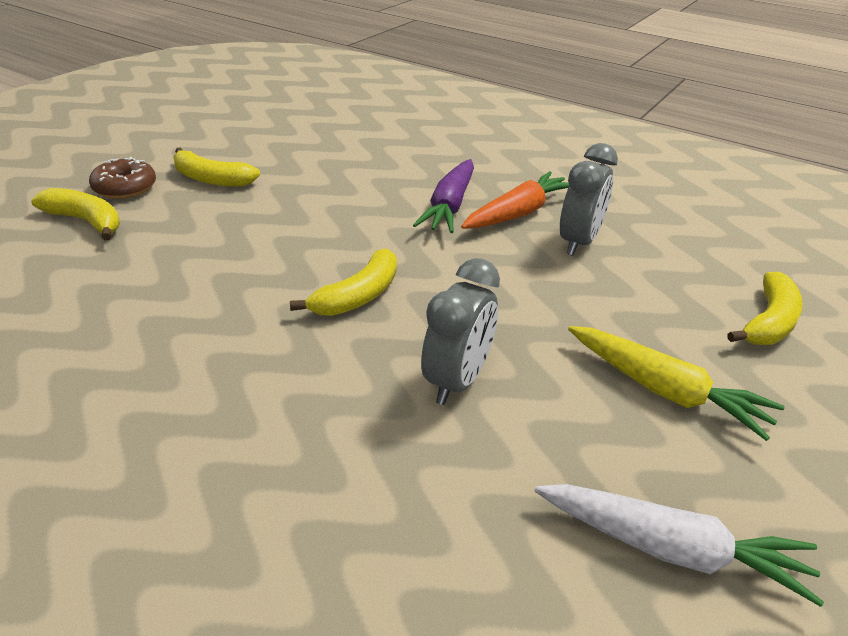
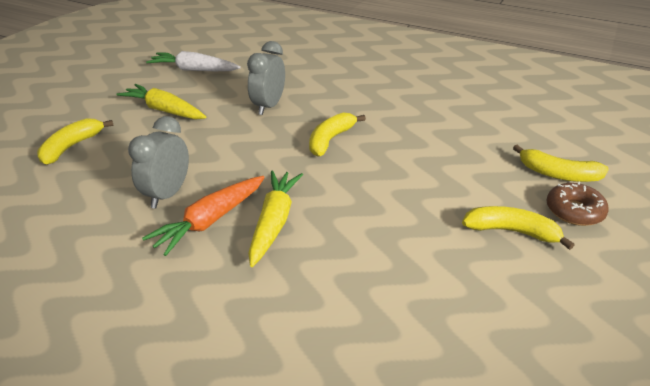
camera: 175 degrees right, 0 degrees up
(450, 206) = (274, 222): purple carrot -> yellow carrot

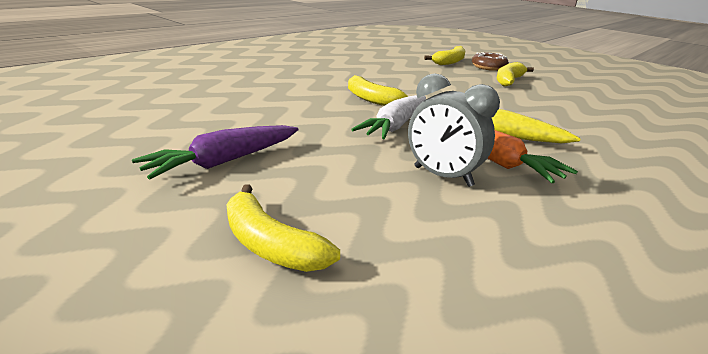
camera: 75 degrees left, 10 degrees down
(164, 110) = (223, 162): yellow carrot -> purple carrot
(194, 70) = (118, 132): white carrot -> white carrot (395, 126)
(268, 106) = (281, 110): grey clock -> none

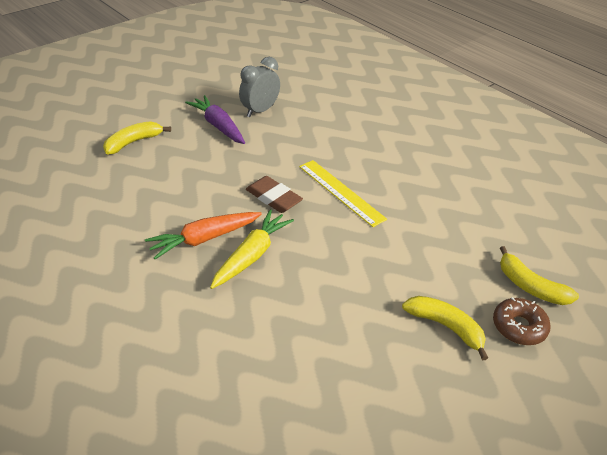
camera: 95 degrees right, 15 degrees up
(371, 99) = (340, 192): yellow banana -> yellow ruler
(395, 126) = (273, 198): white carrot -> brown eraser
(442, 176) = (184, 206): grey clock -> grey clock (260, 111)

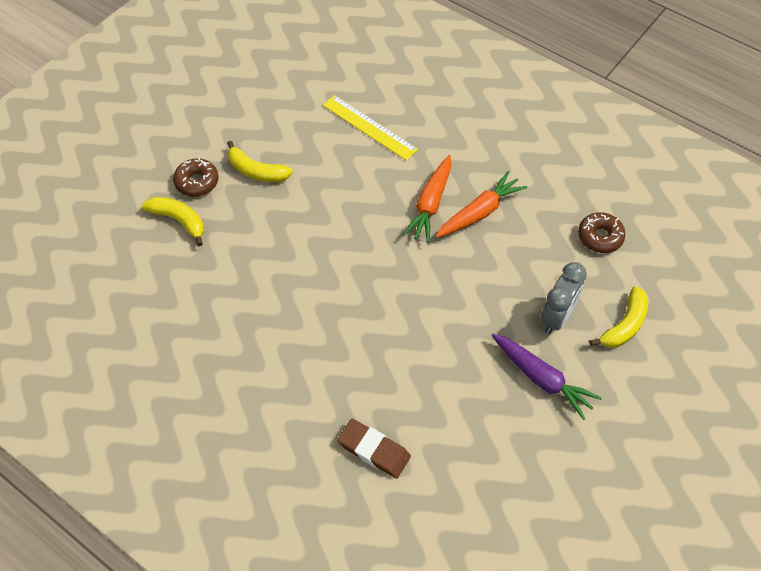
camera: 170 degrees right, 15 degrees up
(102, 200) = (600, 237): none -> brown donut
(252, 255) = (430, 204): yellow carrot -> orange carrot
(260, 111) = (502, 424): grey clock -> grey clock (556, 317)
(273, 198) = (433, 274): brown eraser -> brown eraser (374, 450)
(340, 192) = (365, 297): yellow ruler -> yellow ruler (369, 127)

